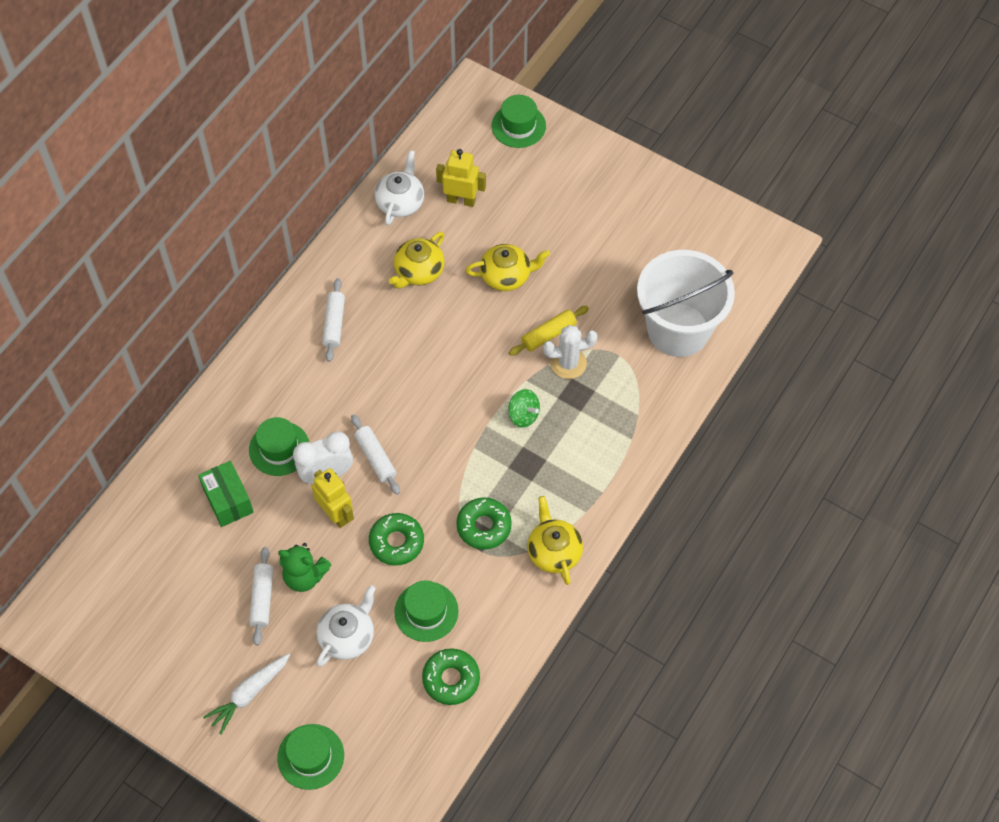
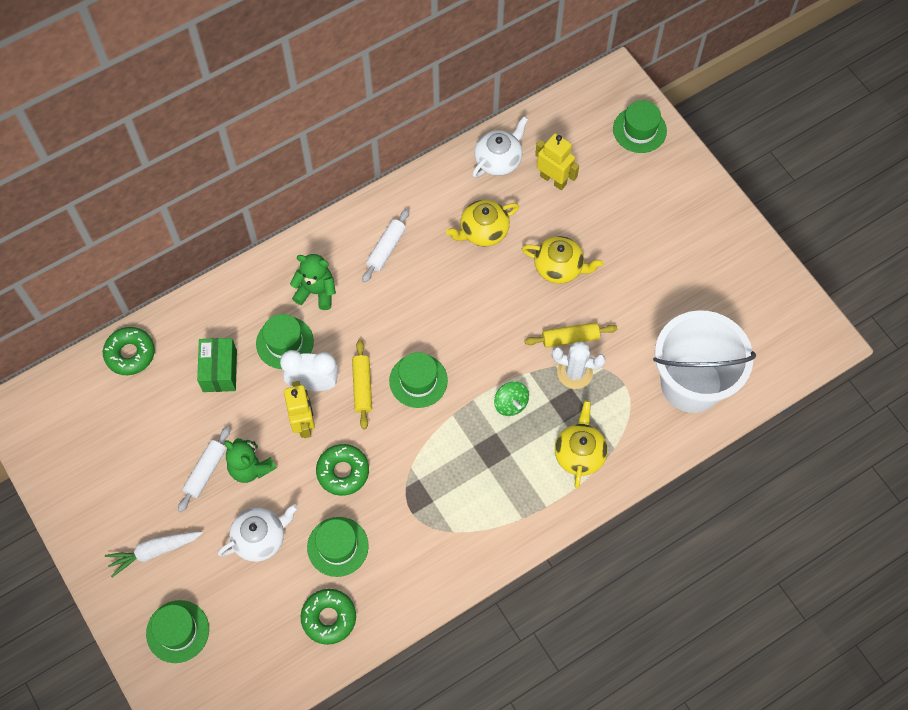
camera: 25 degrees right, 5 degrees up
(286, 390) = (316, 292): none -> green teddy bear
(375, 458) = (362, 387): white rolling pin -> yellow rolling pin
(426, 430) = (418, 380): none -> green hat
(484, 526) = (425, 491): green donut -> green donut (130, 354)
(554, 551) = (475, 542): yellow teapot -> yellow teapot (579, 453)

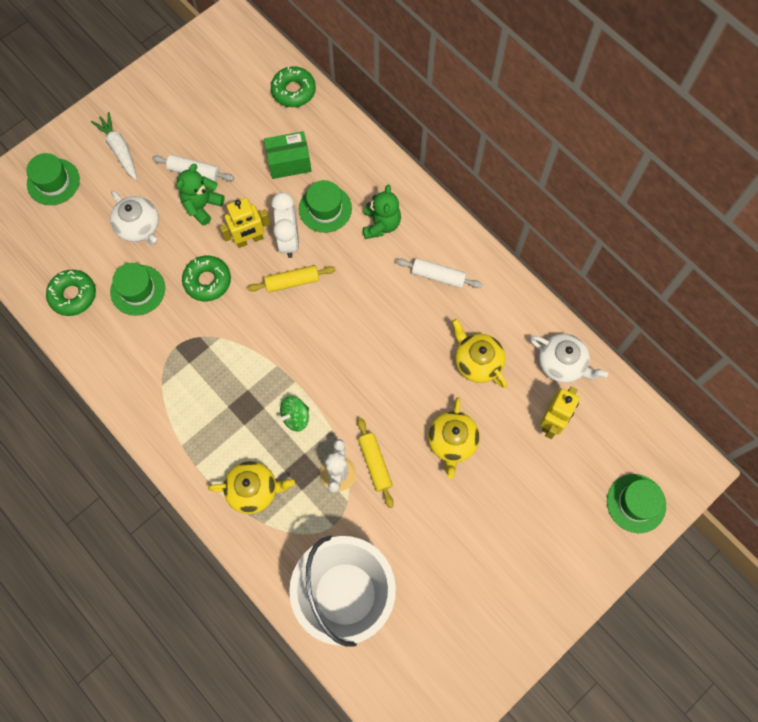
camera: 80 degrees right, 5 degrees up
(418, 380) = (306, 329): green hat -> none

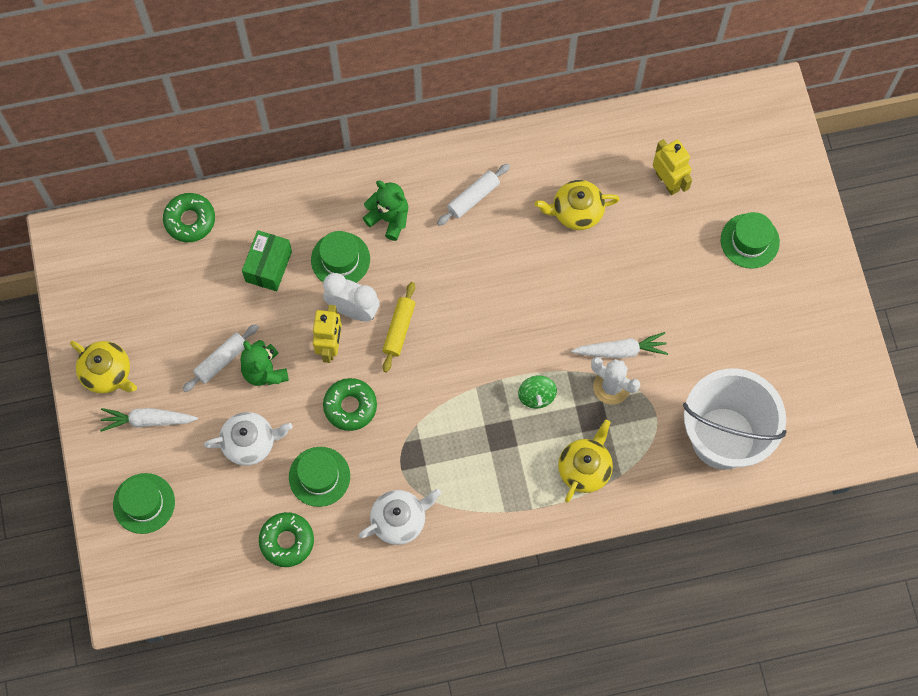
camera: 60 degrees left, 0 degrees up
(375, 464) = (620, 350): yellow rolling pin -> white carrot
(452, 442) = (638, 274): yellow teapot -> yellow teapot (107, 373)
(562, 363) = (620, 142): white teapot -> white teapot (399, 520)
(636, 503) = (777, 158): green hat -> green hat (749, 241)

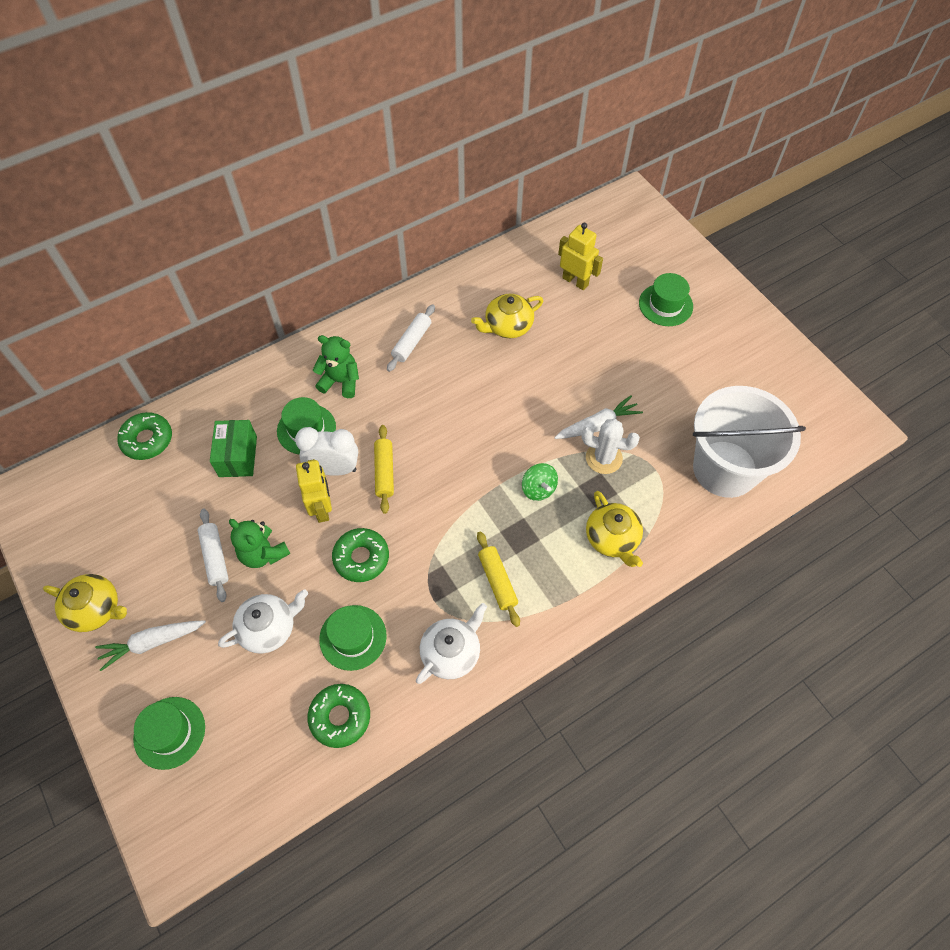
camera: 20 degrees left, 10 degrees down
(221, 360) = (215, 557): white rolling pin -> white rolling pin turned 45 degrees counterclockwise
(464, 471) = (497, 581): none -> yellow rolling pin
(585, 468) = (612, 538): yellow teapot -> yellow teapot turned 150 degrees clockwise

